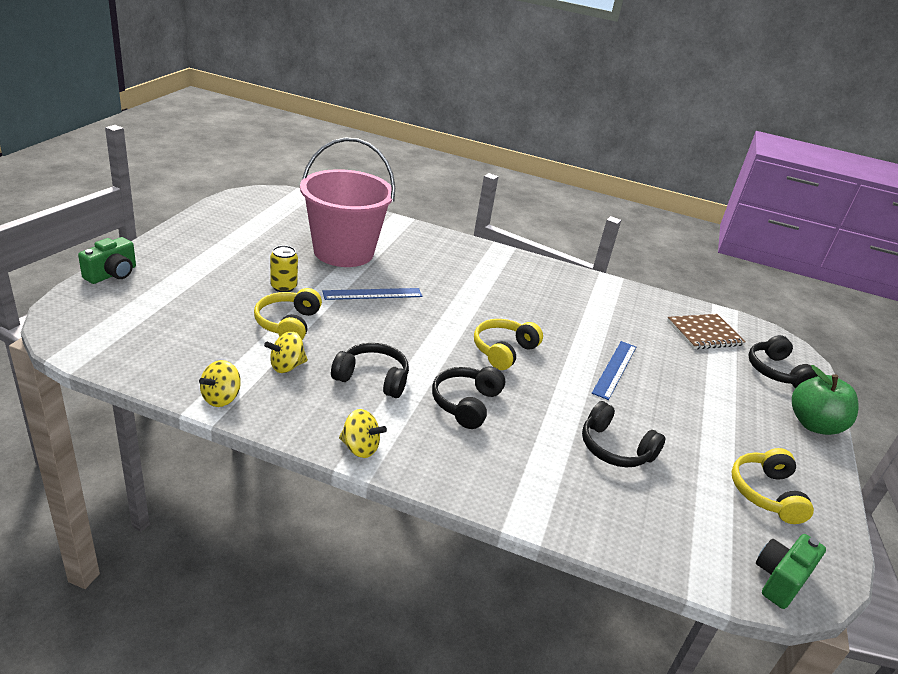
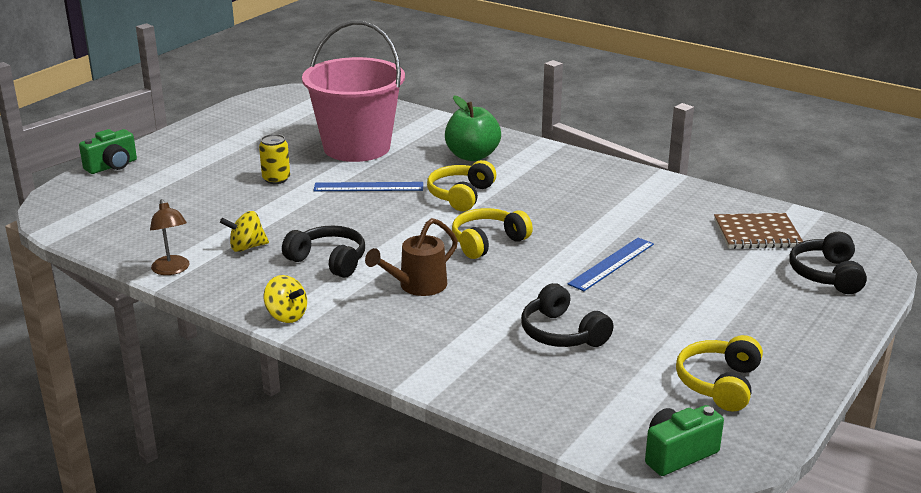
camera: 20 degrees right, 5 degrees down
(221, 398) = (172, 270): yellow spinning top -> brown lamp
(288, 324) = (265, 211): yellow headphones -> yellow headphones (461, 195)
(466, 403) = (417, 286): black headphones -> brown watering can
(814, 424) = (837, 327): green apple -> green apple (472, 156)

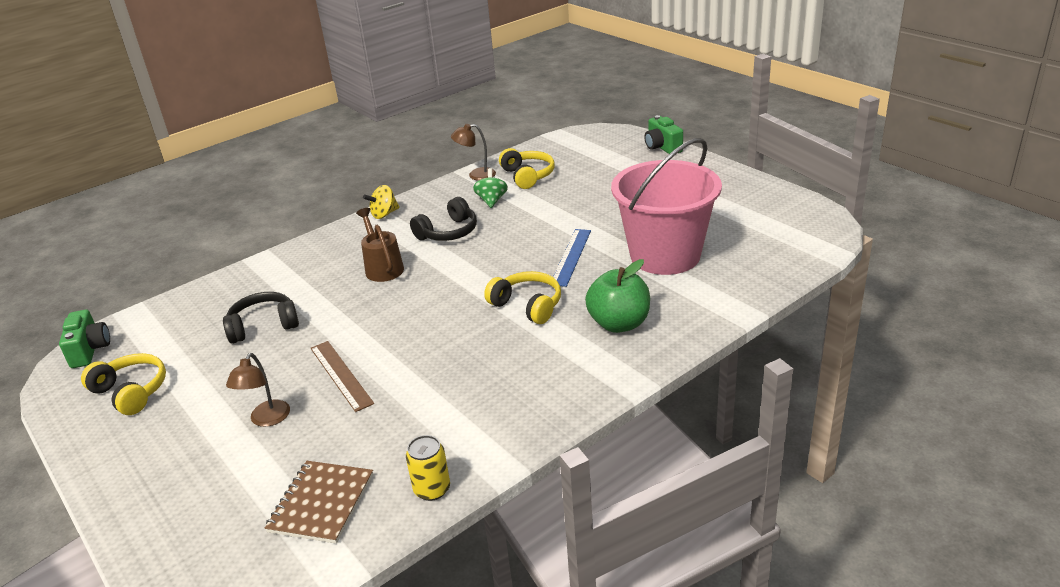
camera: 110 degrees right, 5 degrees up
(246, 247) = (491, 200): yellow spinning top -> green spinning top
(276, 179) = (608, 213): yellow can -> yellow can (432, 489)
(487, 242) = (428, 309): yellow headphones -> yellow headphones (527, 176)
(611, 264) = (341, 375): blue ruler -> brown ruler
(694, 285) = (266, 419): none -> brown lamp
(826, 275) = (203, 531): black headphones -> none

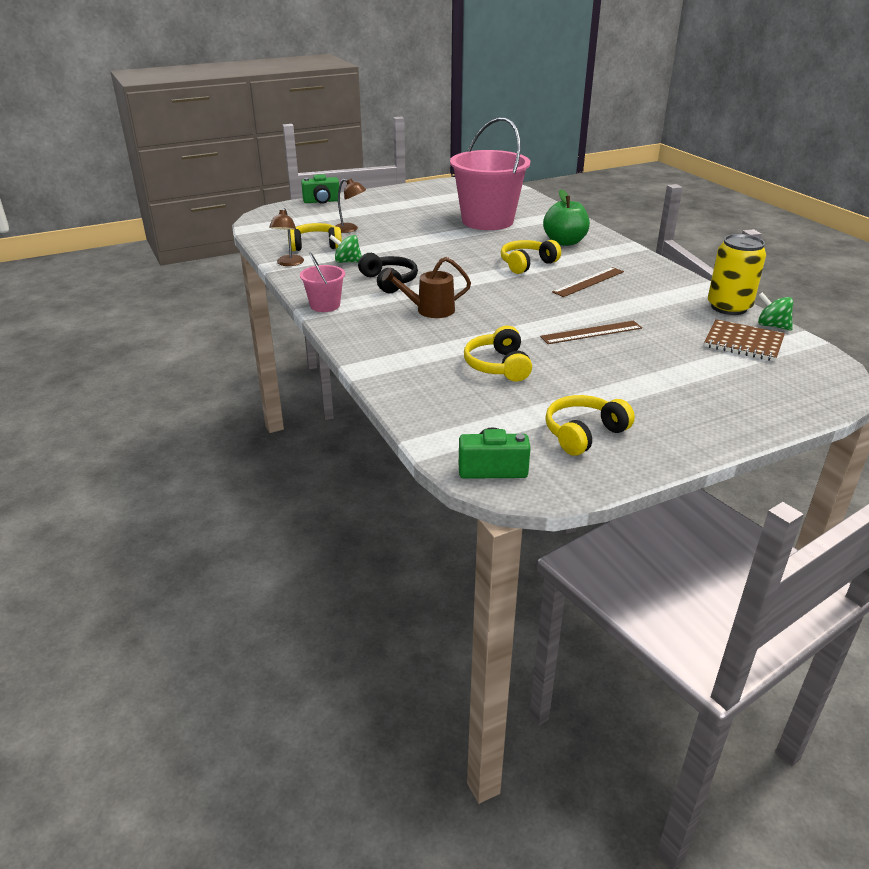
camera: 80 degrees left, 0 degrees up
(263, 326) = (498, 366): black headphones -> yellow headphones
(266, 419) = (644, 363): brown lamp -> brown lamp (350, 229)
(376, 534) = (772, 326): none -> green spinning top
(384, 214) = (325, 305): yellow spinning top -> pink bucket
(432, 489) = (729, 307): yellow can -> yellow can, size x1.70
(486, 358) = (588, 282): none -> brown ruler
(571, 257) = (467, 245): blue ruler -> none

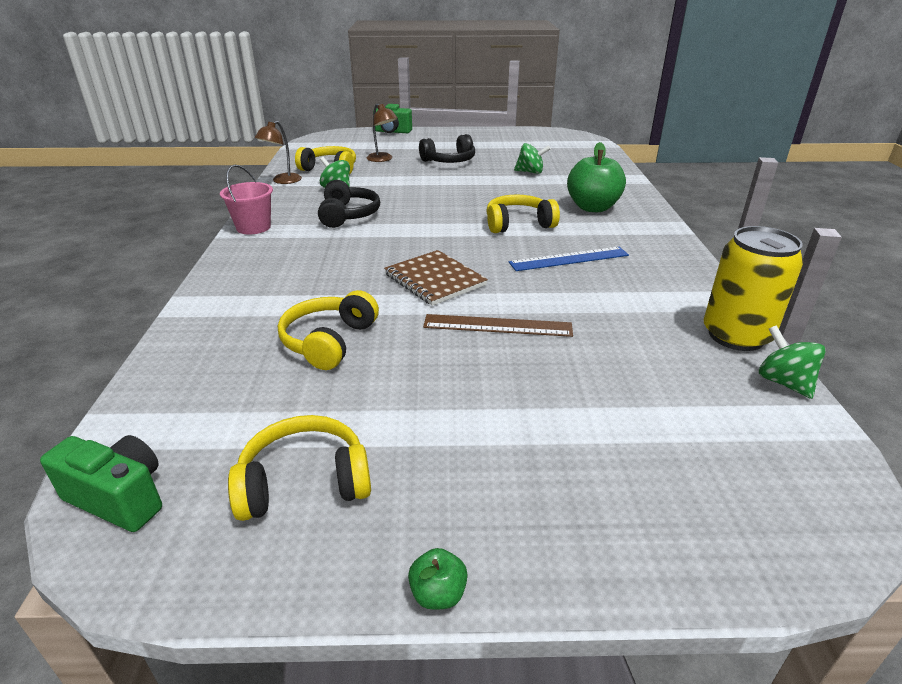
camera: 25 degrees right, 0 degrees up
(410, 222) = (449, 161): none -> black headphones
(429, 310) = (345, 254): brown watering can -> none
(487, 221) = (530, 172): pink bucket -> green spinning top
(588, 282) = (569, 259): brown ruler -> blue ruler
(703, 453) = (438, 594): none -> green apple
(743, 343) = (709, 398): brown notebook -> brown notebook (434, 280)

